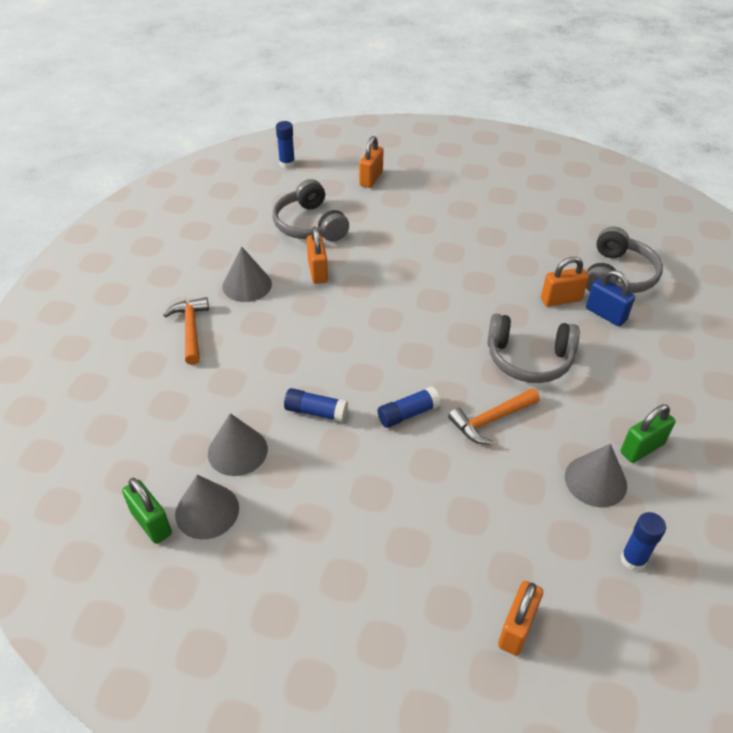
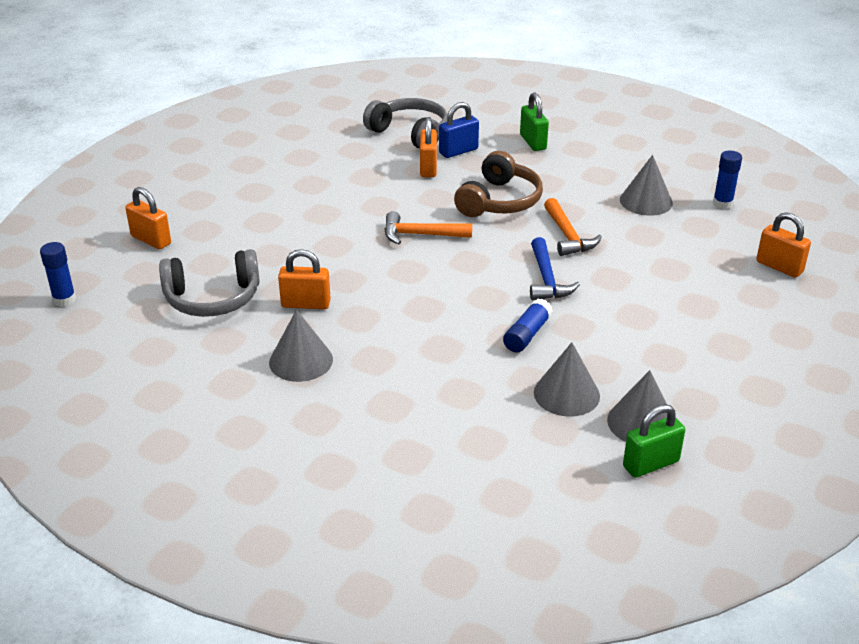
camera: 75 degrees left, 10 degrees down
(191, 330) = (361, 414): orange hammer -> orange hammer (420, 235)
(408, 414) = (547, 279): blue glue stick -> blue hammer
(529, 359) = (499, 201): grey headphones -> brown headphones
(642, 448) = (617, 173): green padlock -> green padlock (533, 142)

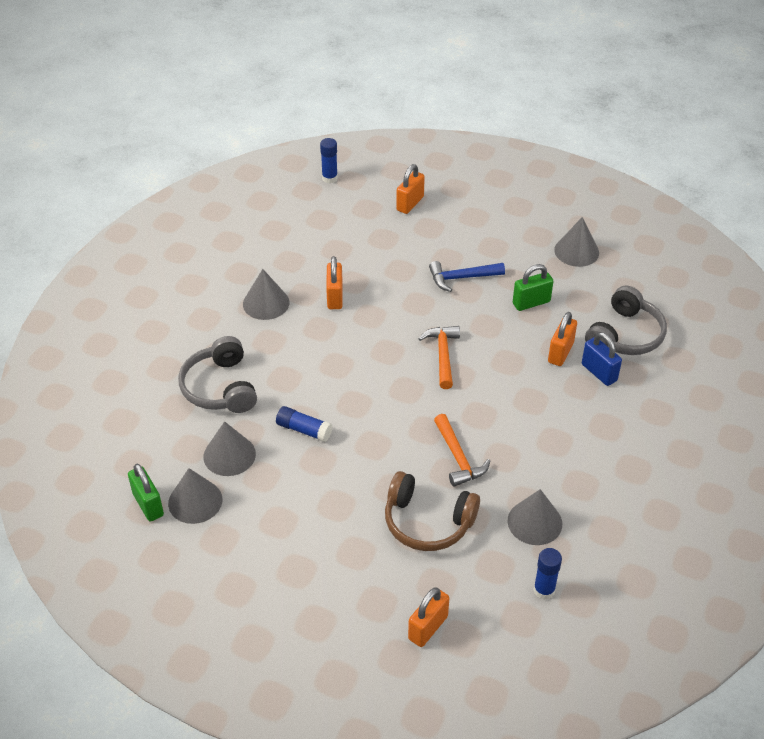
camera: 85 degrees right, 10 degrees up
(213, 298) = (338, 248): grey headphones -> grey headphones (220, 387)
(280, 145) = (576, 251): none -> grey cone
(428, 168) = (560, 353): orange padlock -> orange padlock turned 60 degrees counterclockwise
(499, 201) = (510, 406): brown headphones -> brown headphones (427, 522)
(533, 142) = (635, 430): green padlock -> green padlock (531, 303)
(547, 279) = (385, 442): blue hammer -> blue hammer (462, 278)
(567, 236) = (458, 457): orange hammer -> orange hammer turned 90 degrees counterclockwise

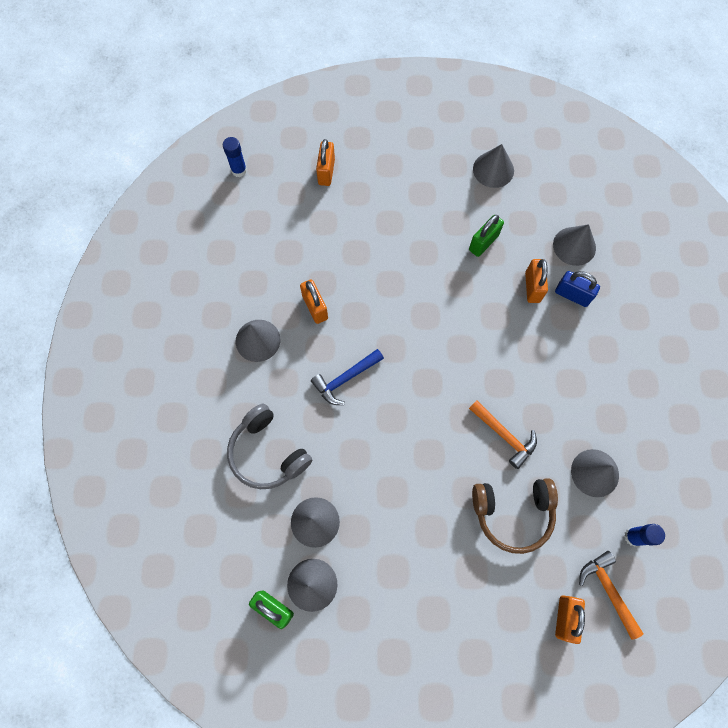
camera: 25 degrees left, 25 degrees up
(304, 430) = (364, 465): blue glue stick -> none
(443, 355) = (439, 332): orange hammer -> orange hammer (608, 590)
(462, 278) = (413, 239): blue hammer -> blue hammer (345, 379)
(625, 335) = (574, 246): grey headphones -> grey cone

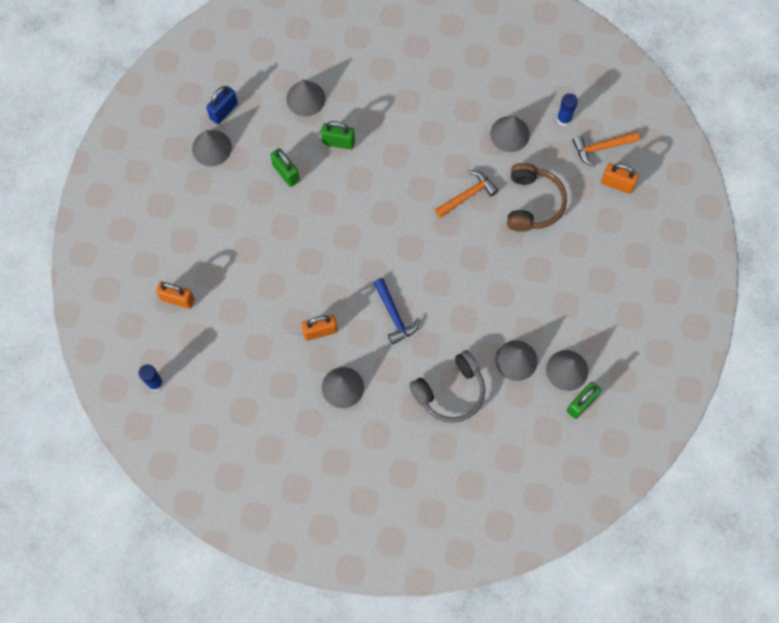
camera: 80 degrees left, 0 degrees up
(532, 287) = (338, 142): orange padlock -> green padlock
(572, 295) = (352, 112): blue padlock -> blue padlock (224, 111)

